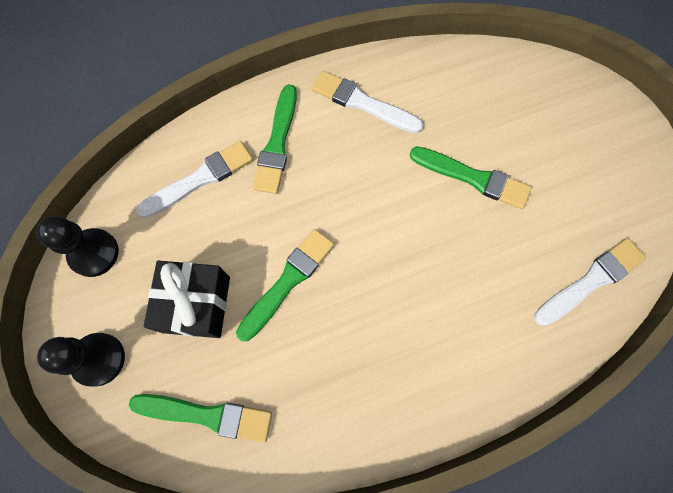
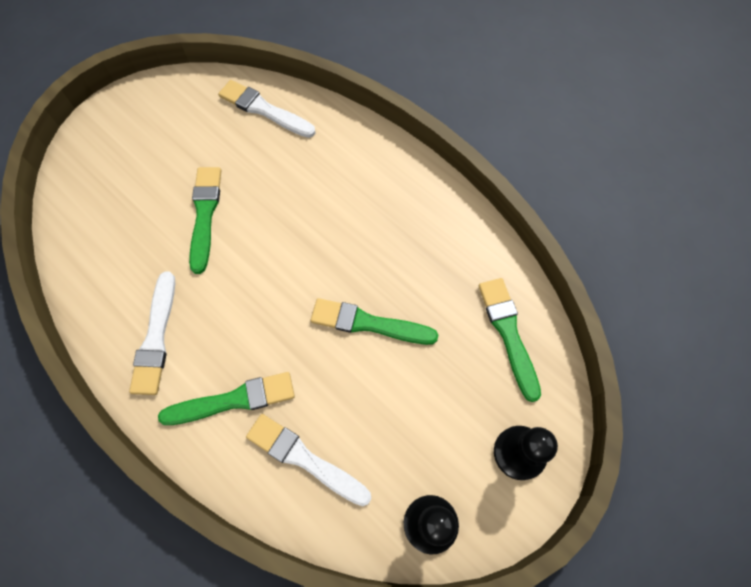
camera: 115 degrees left, 5 degrees down
(196, 304) = (427, 392): black gift -> none

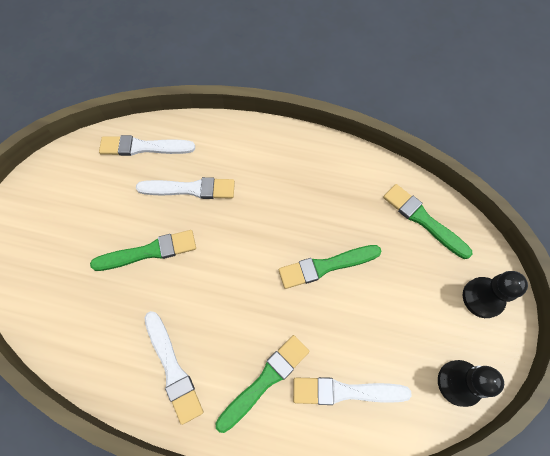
camera: 30 degrees left, 0 degrees up
(205, 214) = (149, 251): green brush -> green brush turned 105 degrees clockwise
(283, 174) = (190, 189): none -> white brush

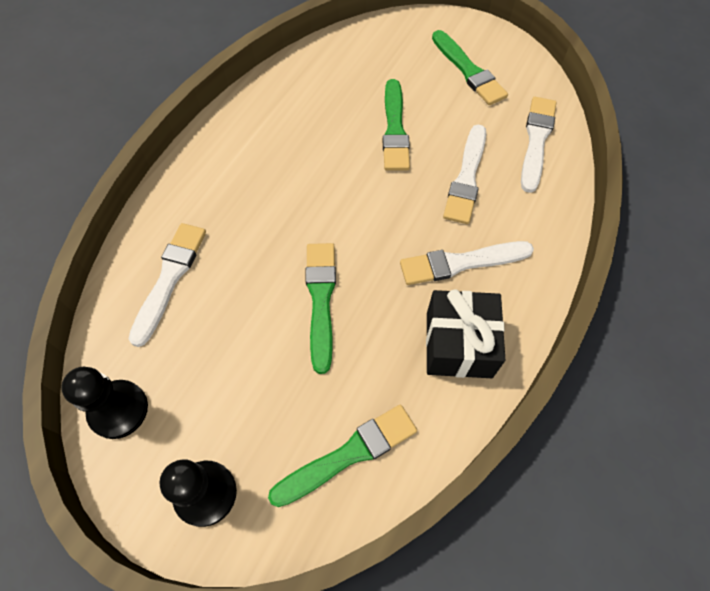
camera: 105 degrees right, 5 degrees down
(173, 369) = (262, 132): white brush -> white brush (461, 263)
(265, 380) = (216, 206): green brush -> green brush (468, 71)
(329, 172) = (459, 344): none -> black gift

